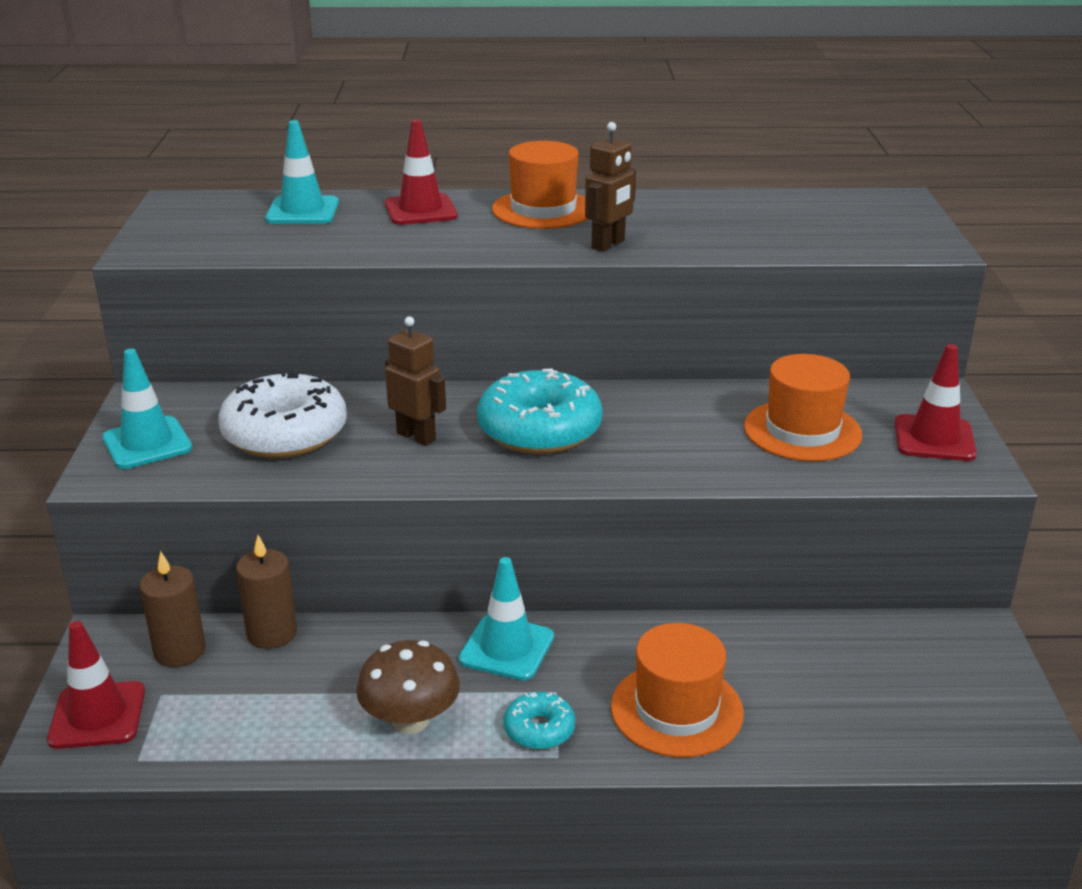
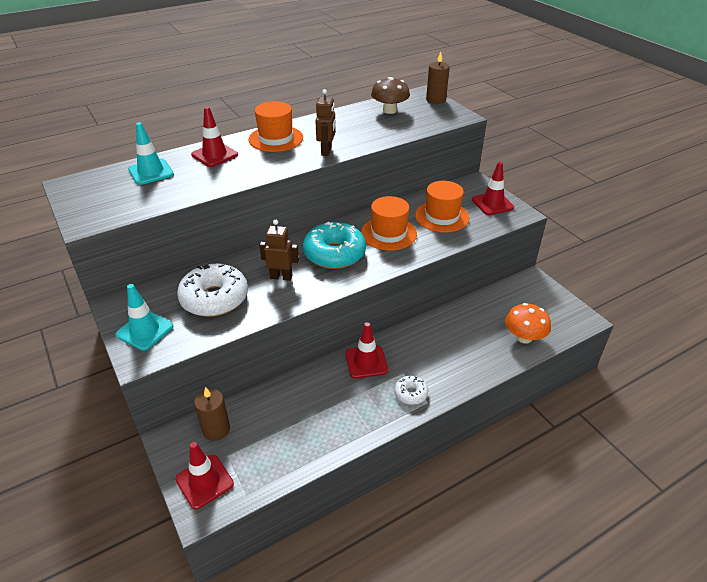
camera: 30 degrees left, 10 degrees up
(272, 633) = (254, 400): brown candle -> brown candle (436, 100)
(410, 720) = (354, 414): brown mushroom -> brown mushroom (389, 110)
(506, 648) = (366, 362): turquoise traffic cone -> red traffic cone
(539, 730) = (410, 393): turquoise donut -> white donut
(676, 709) = (455, 360): orange hat -> orange hat (389, 233)
(859, 726) = (524, 337): none -> orange mushroom

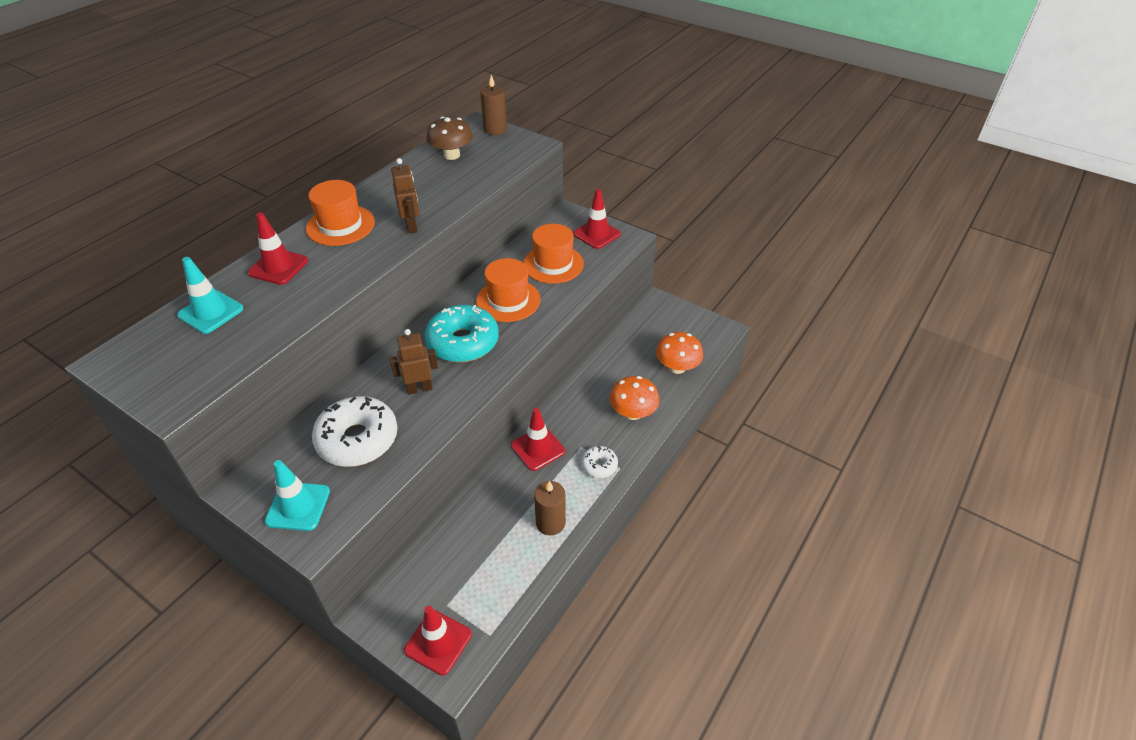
camera: 25 degrees left, 5 degrees up
(216, 429) = (418, 583): brown candle -> brown candle (550, 523)
(463, 361) = (633, 413): none -> orange mushroom

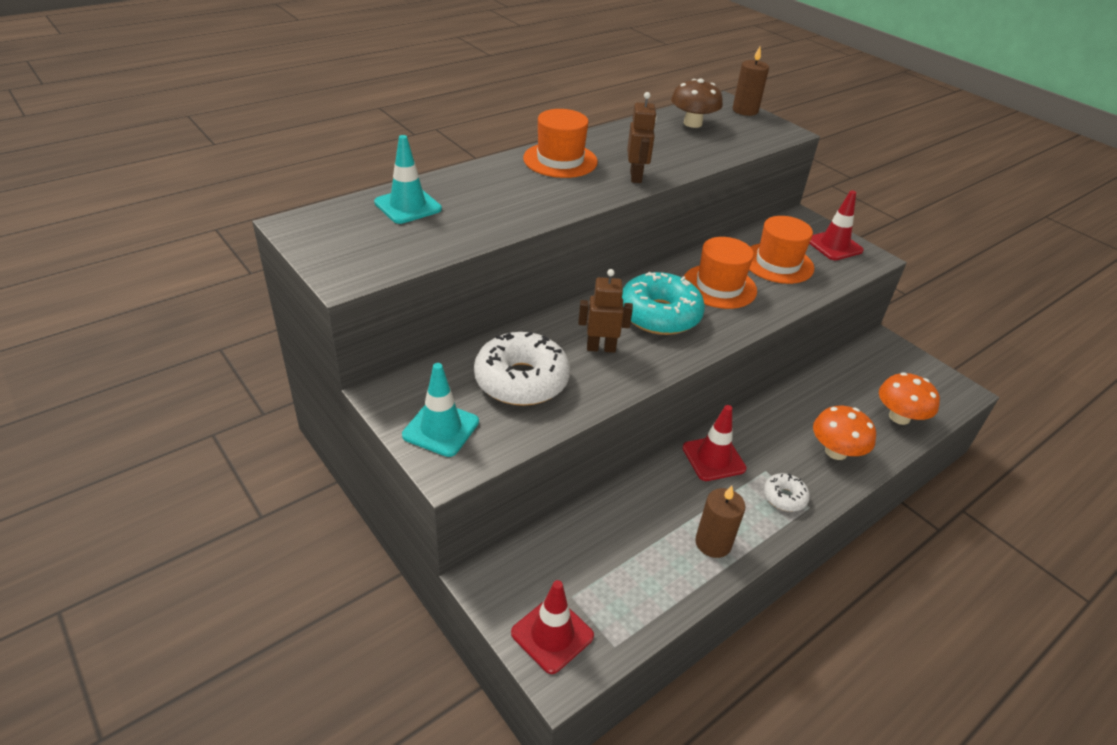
camera: 15 degrees right, 5 degrees down
(278, 267) = (486, 182): red traffic cone -> none

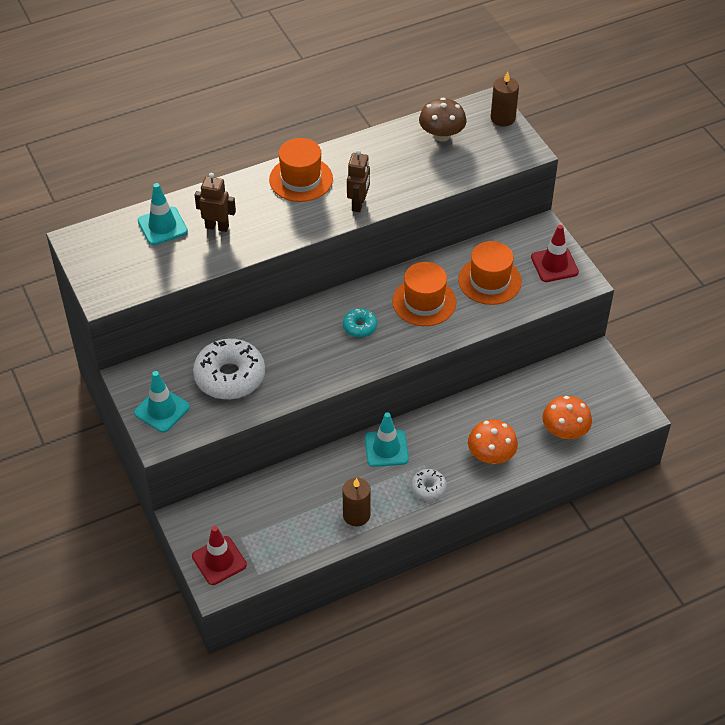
camera: 15 degrees right, 10 degrees up
(601, 348) = (300, 354): brown robot -> brown robot (217, 227)
(659, 315) = (360, 326): turquoise donut -> turquoise donut, size x0.50
(713, 458) = (386, 448): red traffic cone -> turquoise traffic cone

